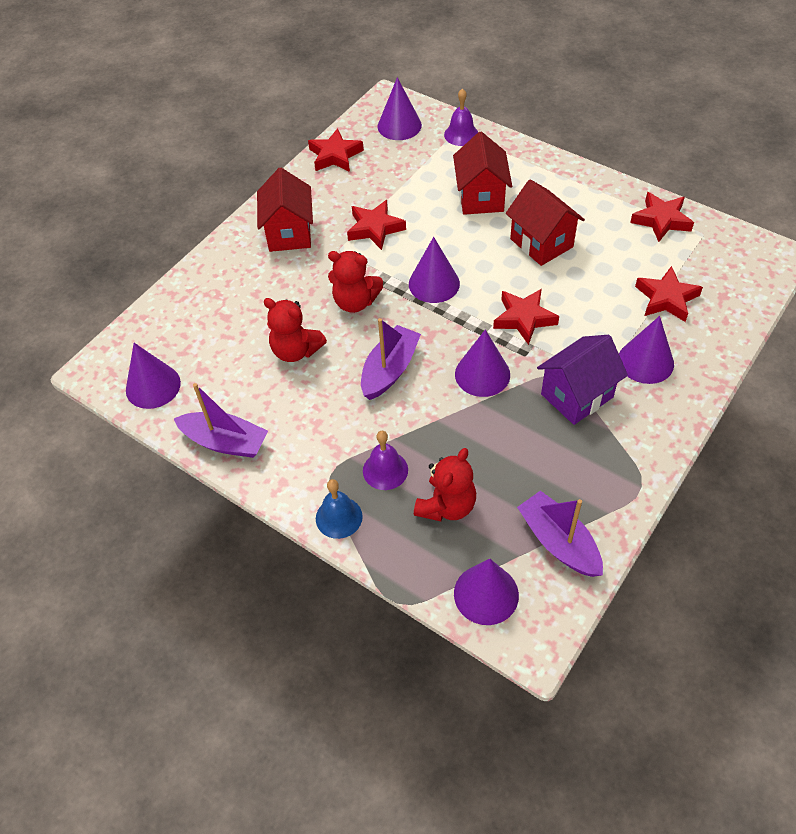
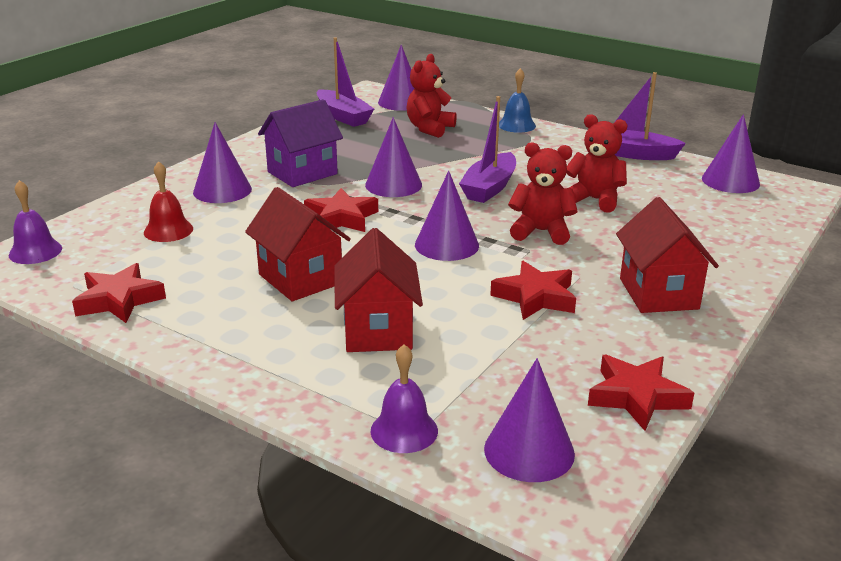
camera: 175 degrees right, 25 degrees down
(385, 470) = (483, 142): purple bell -> purple bell (35, 251)
(666, 298) = (168, 230): red star -> red bell

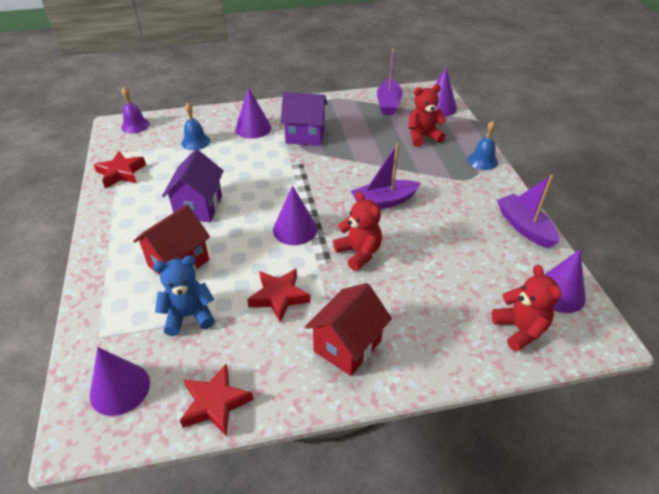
camera: 45 degrees right, 15 degrees up
(168, 230) = (195, 142): red bell -> blue bell
(300, 279) = (199, 207): red house -> purple house
(341, 218) = (275, 178): red star -> none
(393, 185) = (336, 169): purple cone -> none
(404, 430) = (98, 330): purple bell -> none
(479, 360) = (189, 316): none -> blue teddy bear
(594, 200) = (432, 249): red teddy bear -> red teddy bear (520, 329)

